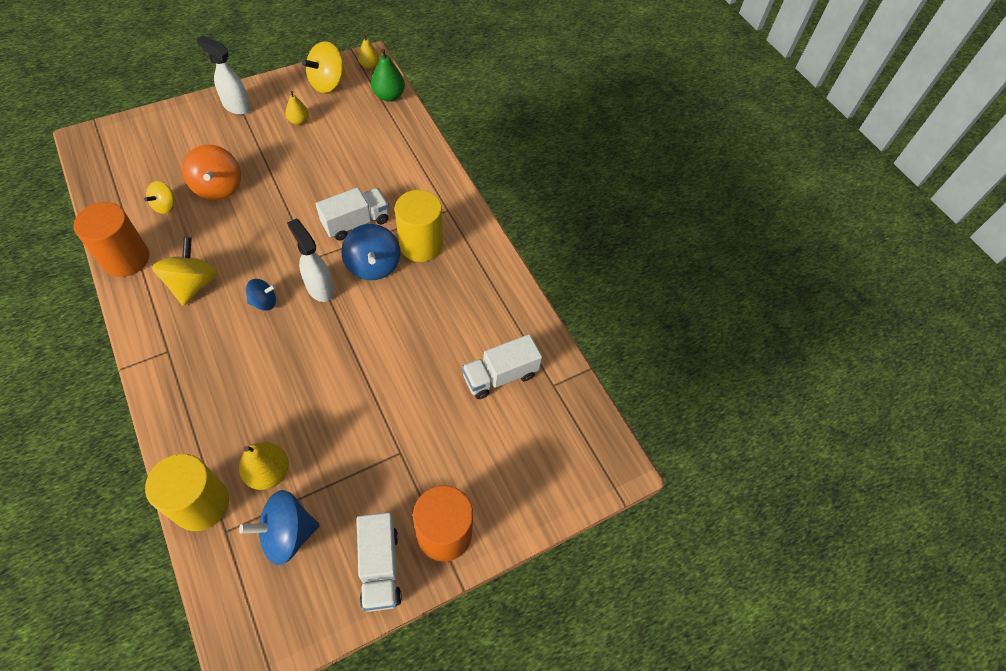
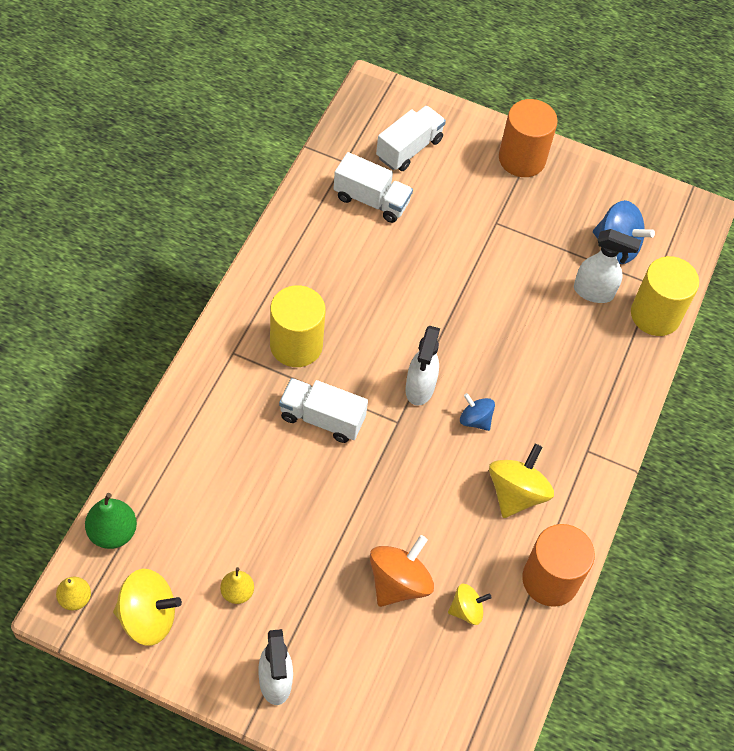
camera: 130 degrees left, 0 degrees up
(193, 284) = (516, 493): yellow spinning top -> yellow spinning top turned 150 degrees clockwise
(268, 472) = (594, 292): yellow pear -> white spray bottle
(373, 265) = (355, 365): blue spinning top -> none
(380, 567) = (579, 179): white truck -> white truck (409, 149)

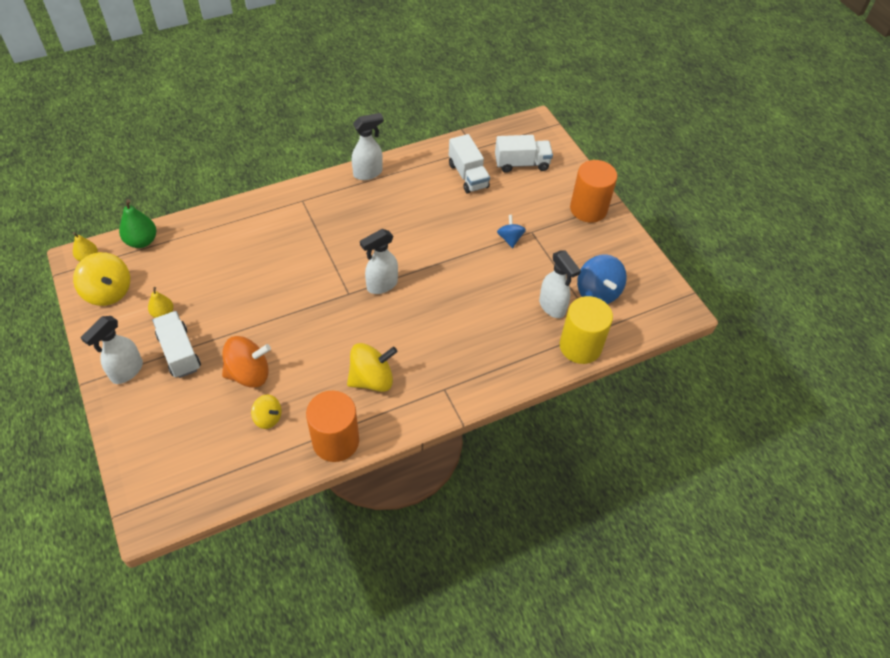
camera: 45 degrees right, 5 degrees down
(267, 269) = (368, 173): none -> white spray bottle
(296, 345) = (339, 218): yellow cylinder -> none
(322, 418) = (309, 262): white truck -> white truck (179, 353)
(475, 420) = (394, 323): blue spinning top -> blue spinning top (510, 239)

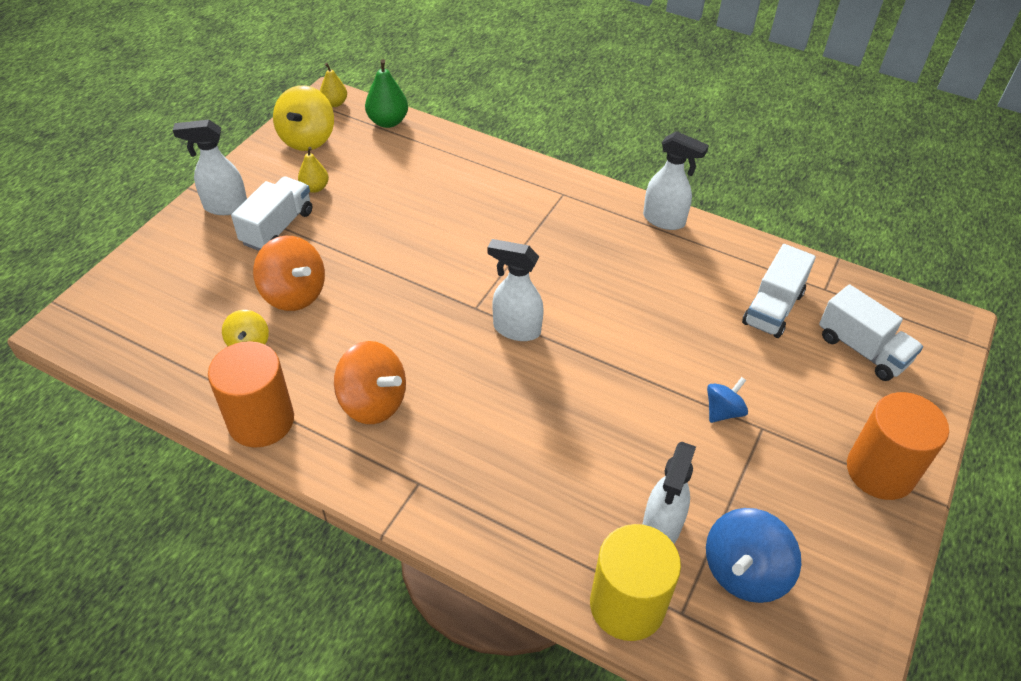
camera: 55 degrees right, 5 degrees down
(372, 379) = (373, 402): yellow spinning top -> orange spinning top

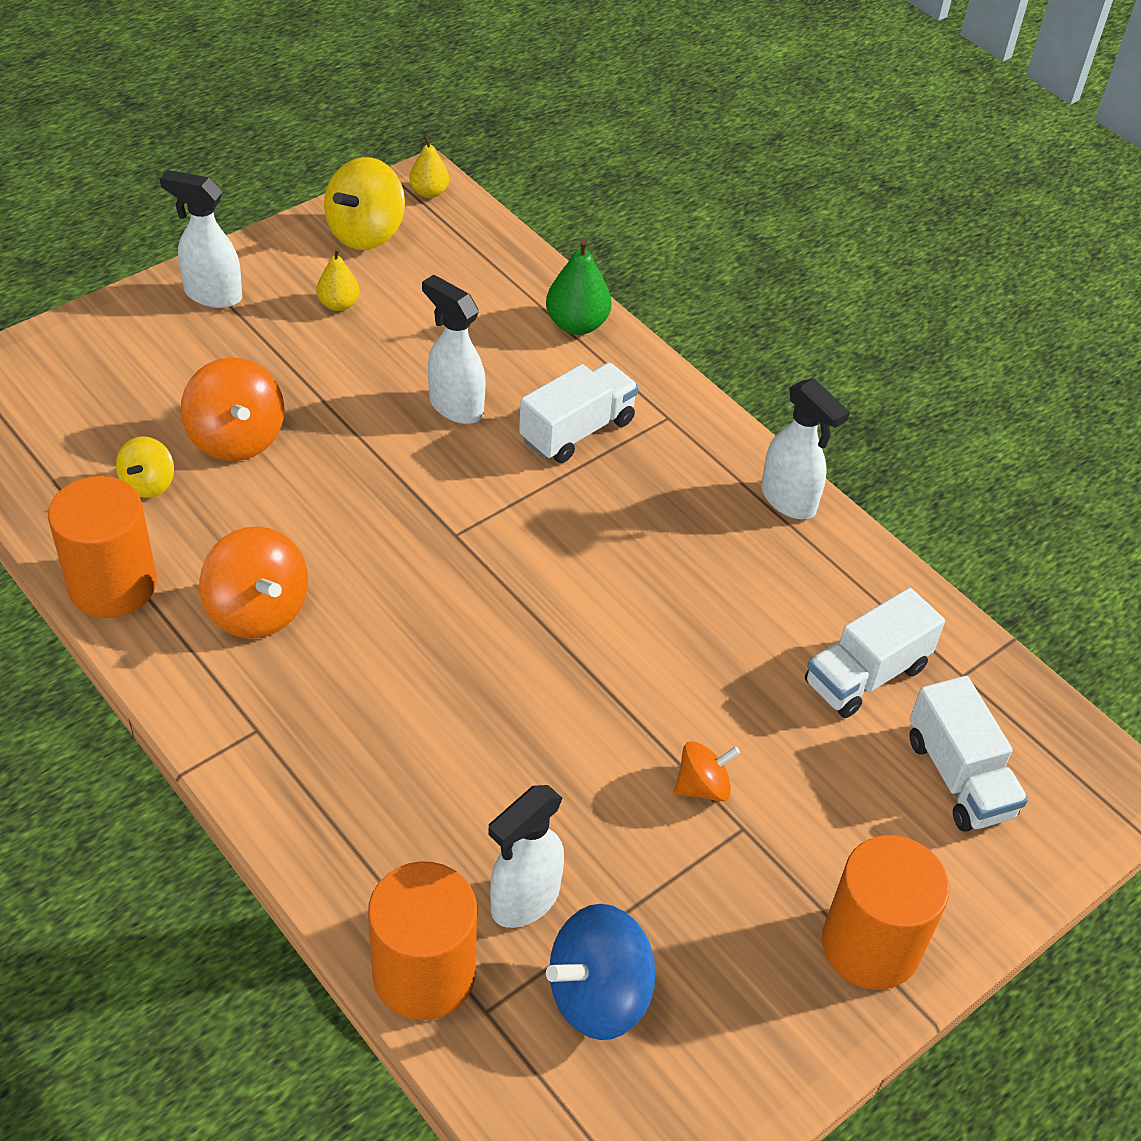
camera: 20 degrees right, 0 degrees up
(277, 228) = (262, 344): white truck -> white truck (577, 430)
(388, 122) = (486, 240): green pear -> green pear (577, 324)
(516, 329) = (491, 581): white spray bottle -> white spray bottle (455, 406)
(627, 605) = (424, 973): yellow cylinder -> orange cylinder
(723, 411) = (702, 786): blue spinning top -> orange spinning top

